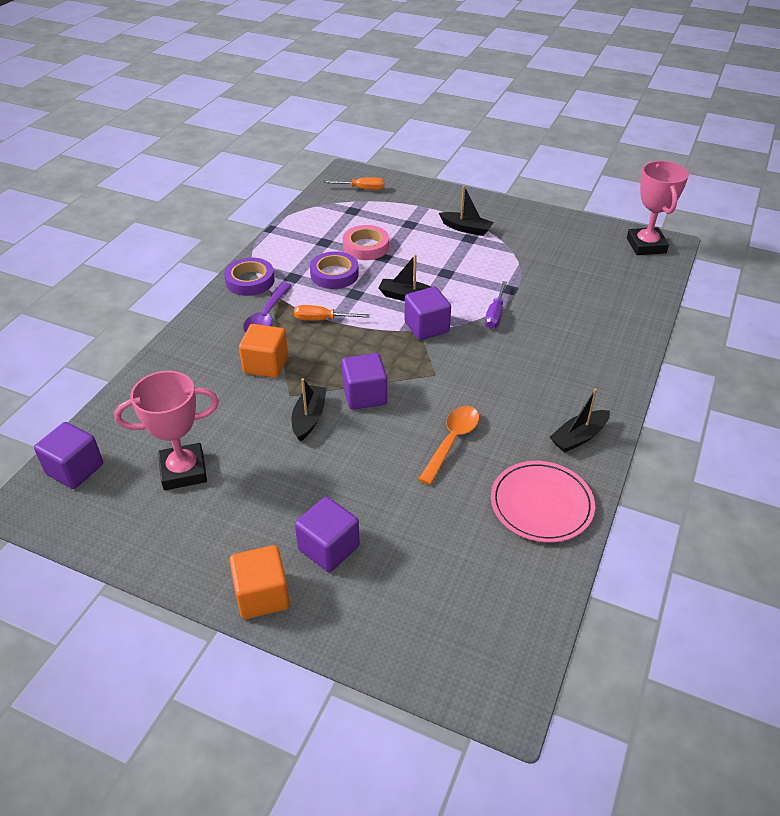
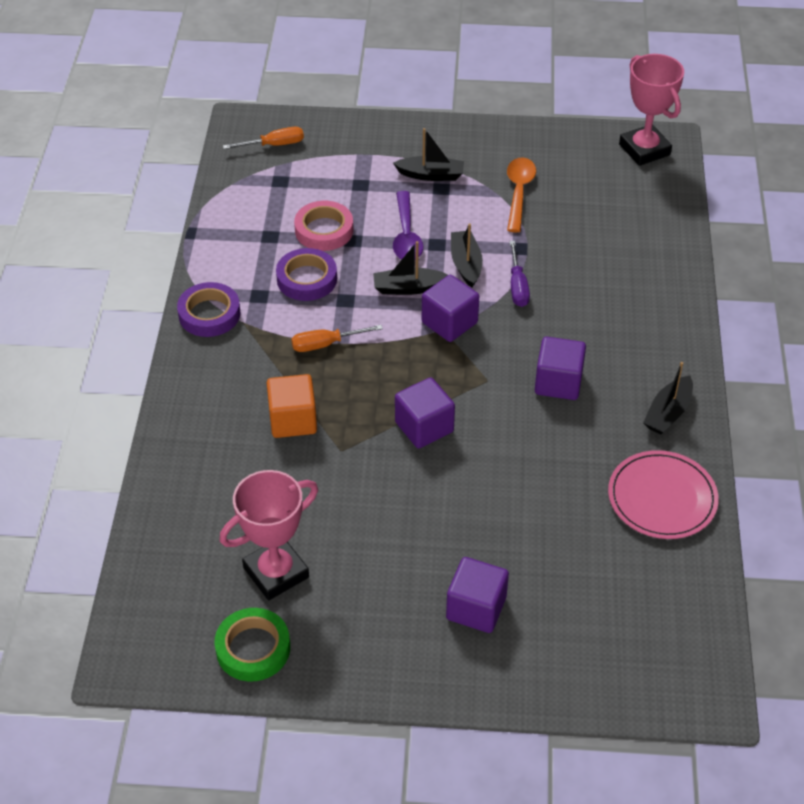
camera: 20 degrees left, 5 degrees up
(75, 469) = (153, 607): purple cube -> purple cube (558, 383)
(128, 524) = (253, 648): none -> green tape
(262, 595) = (436, 677): orange cube -> none
(267, 316) = (258, 357): purple spoon -> purple spoon (406, 235)
(309, 418) = (378, 471): black boat -> black boat (466, 264)
(451, 442) = (542, 455): orange spoon -> orange spoon (518, 193)

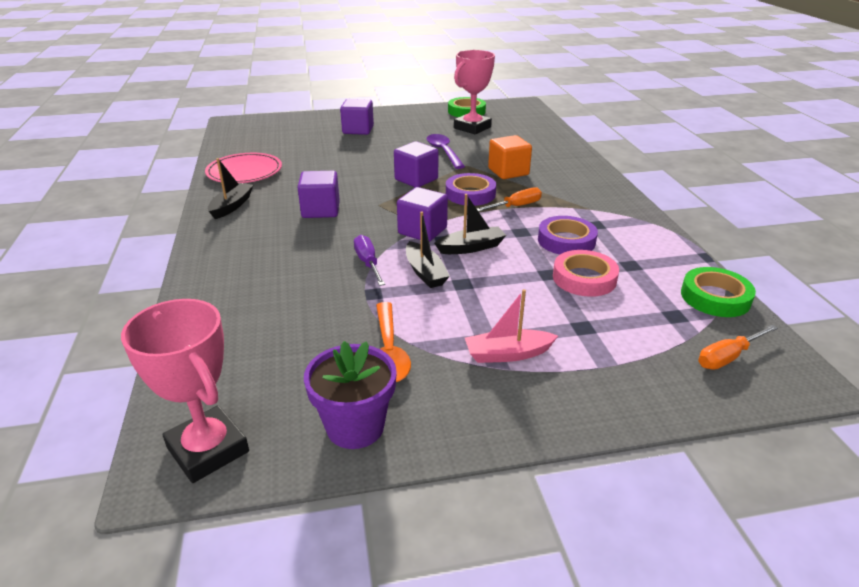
camera: 165 degrees right, 15 degrees down
(209, 314) = (622, 210): purple tape -> purple tape (470, 194)
(230, 191) = (715, 297): none -> green tape
(406, 235) = (498, 287): purple spoon -> purple spoon (444, 152)
(431, 175) = (507, 354): black boat -> pink boat
(552, 146) = (355, 427): none -> purple flower pot

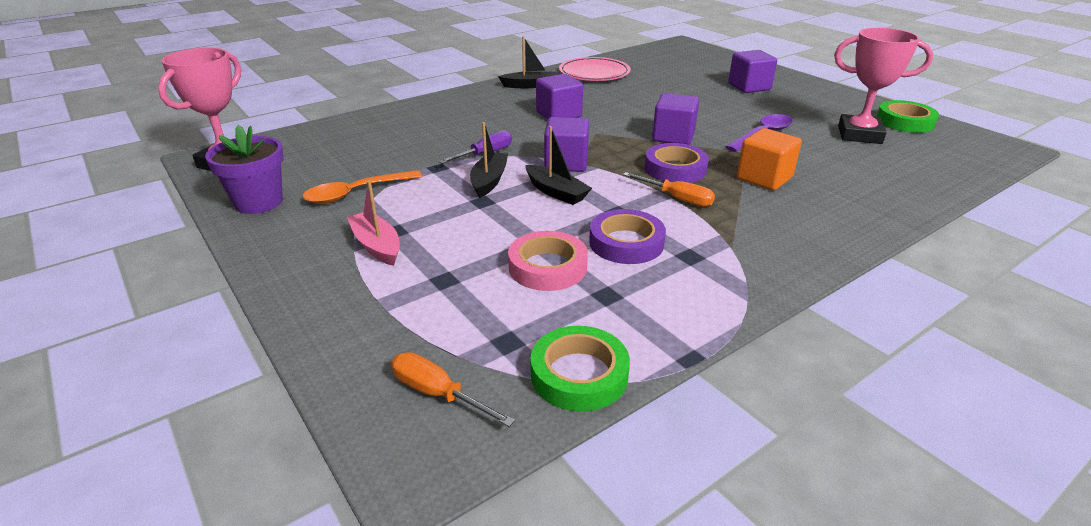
camera: 65 degrees right, 0 degrees up
(425, 272) = (489, 181): black boat -> black boat turned 150 degrees clockwise

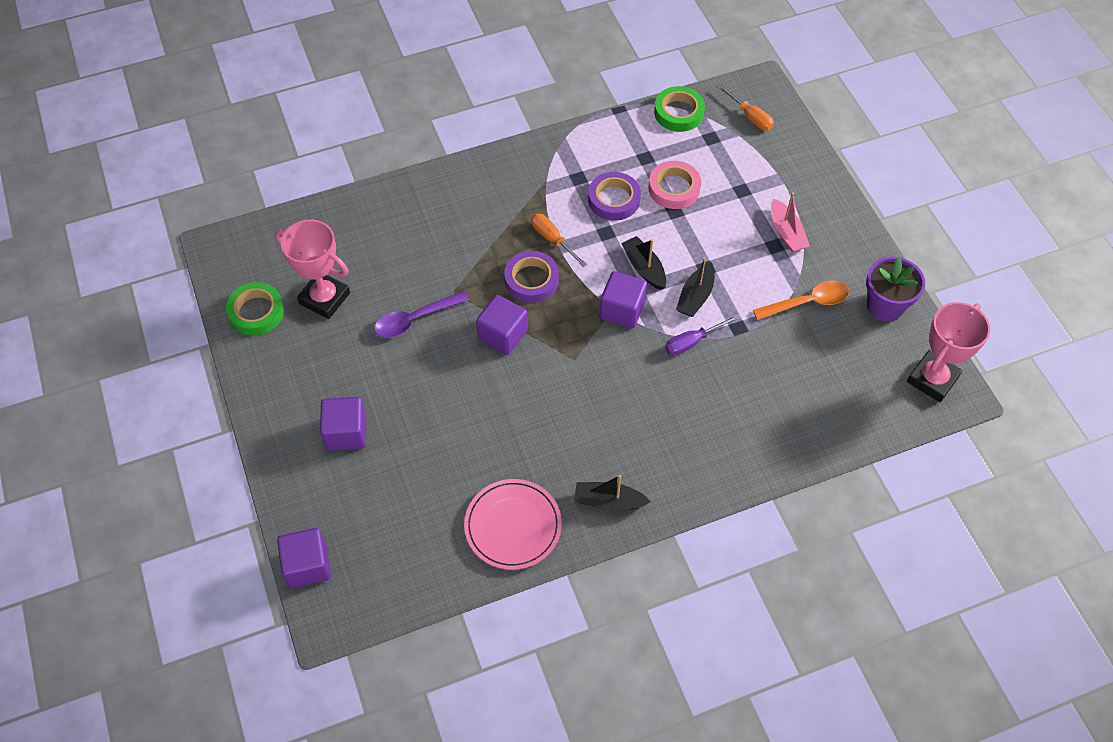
camera: 165 degrees left, 25 degrees up
(559, 115) = (599, 409): purple cube -> purple cube (308, 566)
(764, 178) = (466, 250): orange cube -> none

